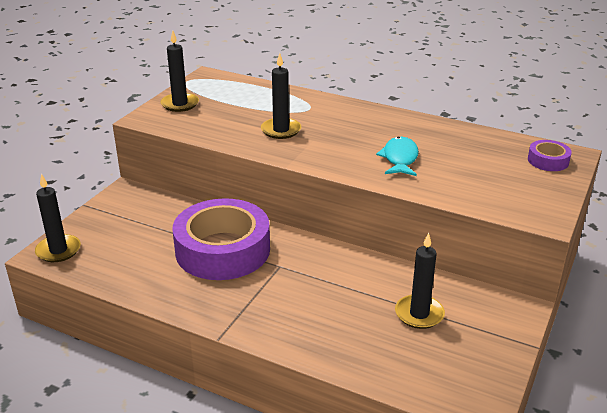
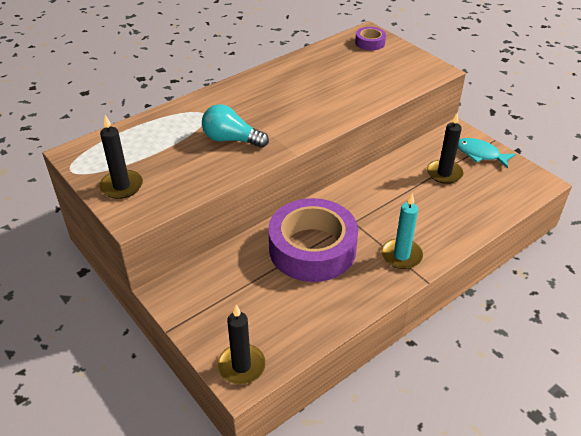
camera: 65 degrees left, 10 degrees up
(248, 310) = (401, 255): none -> turquoise candle
(281, 130) = (231, 139): black candle -> turquoise light bulb
(400, 158) = (324, 97): turquoise fish -> turquoise fish (480, 154)

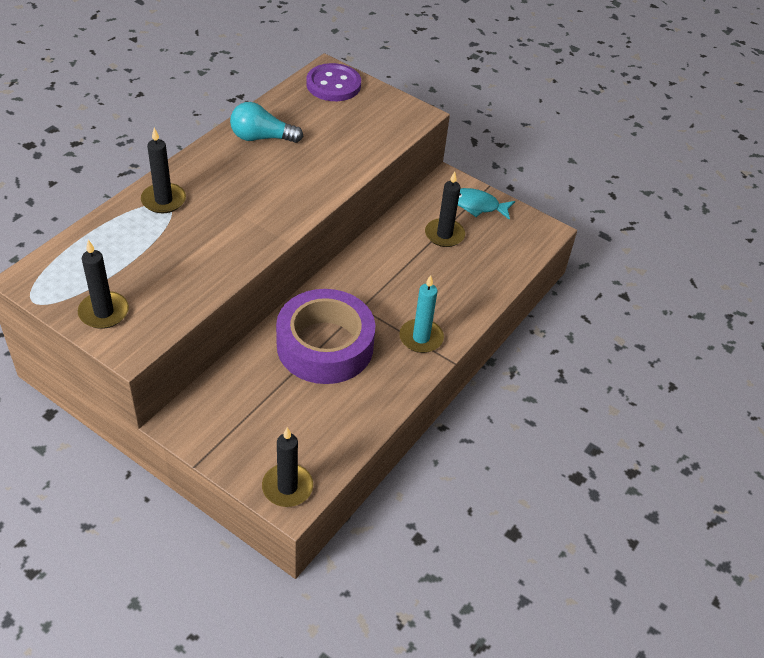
camera: 20 degrees left, 5 degrees up
(202, 110) = (163, 200): none -> black candle
(231, 139) = (211, 235): turquoise light bulb -> turquoise light bulb (262, 138)
(370, 42) = (333, 85): purple tape -> purple button

